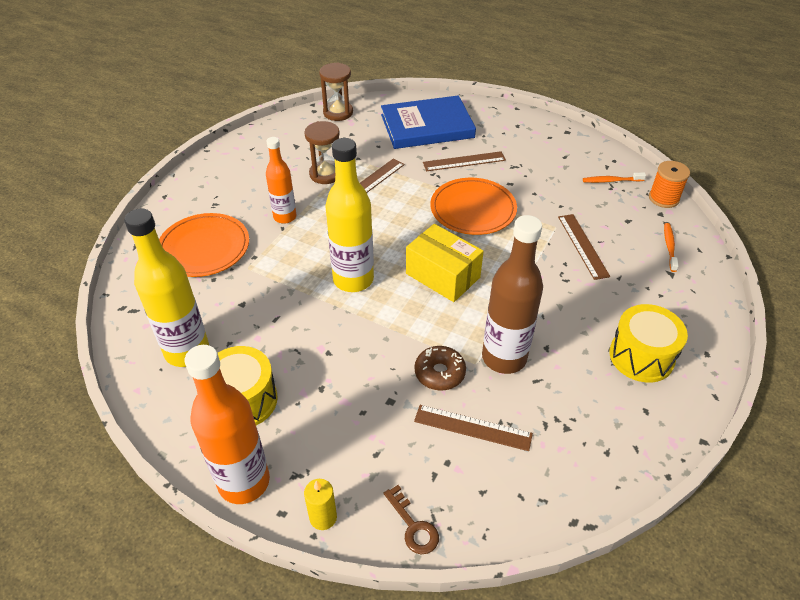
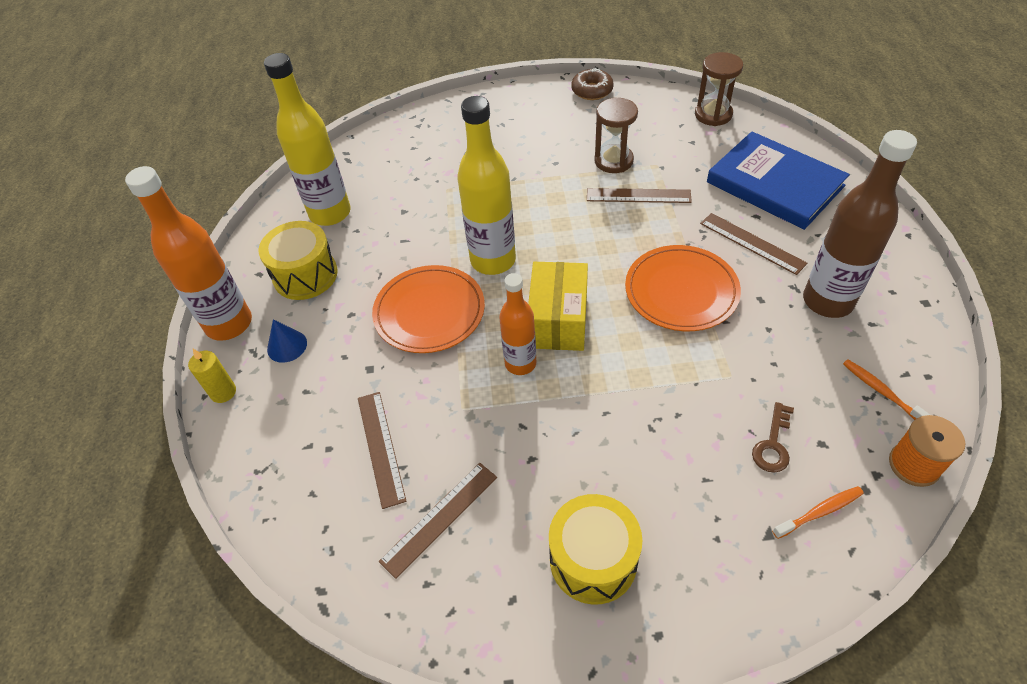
camera: 60 degrees right, 5 degrees up
(204, 248) = (445, 151): orange plate -> orange plate (429, 312)
(285, 217) = (528, 171): orange bottle -> orange bottle (520, 363)
(314, 447) = (287, 346): none -> blue cone
(413, 526) = (247, 459): brown key -> brown key (773, 444)
(439, 373) = (428, 386): brown donut -> brown donut (592, 91)
(504, 358) = (487, 428): brown bottle -> brown bottle (827, 301)
(583, 246) = (725, 418): brown ruler -> brown ruler (440, 518)

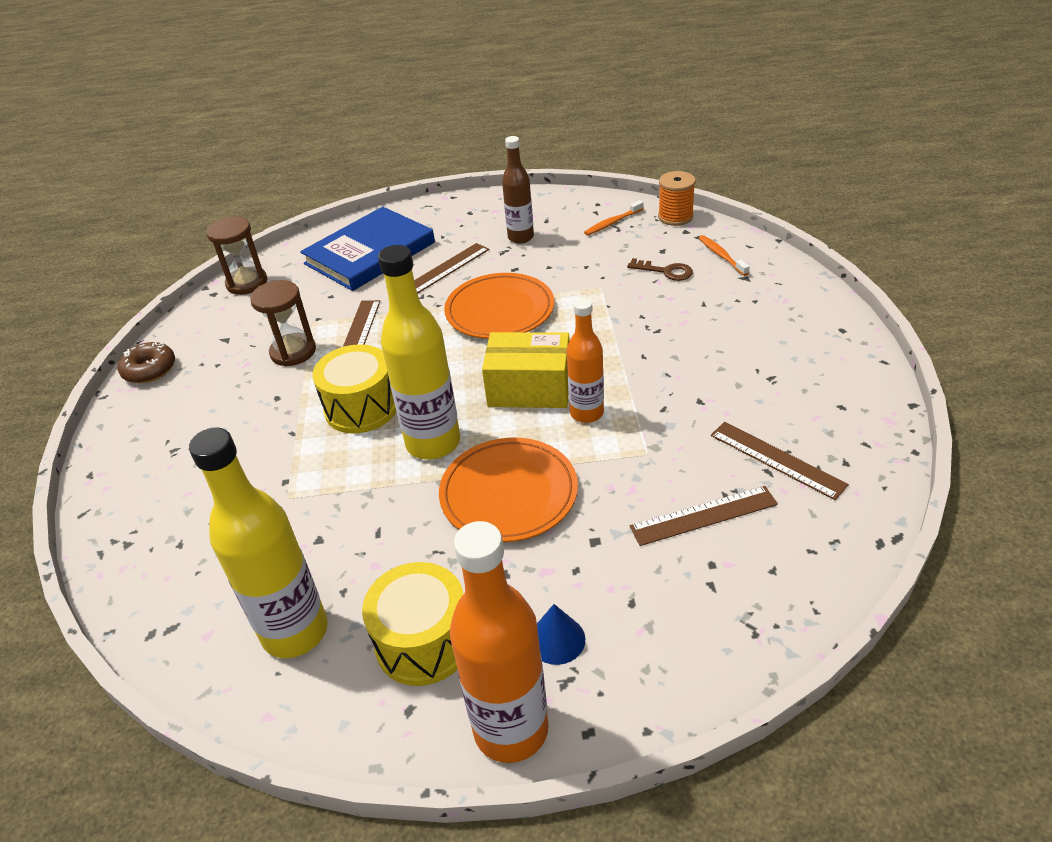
camera: 90 degrees left, 10 degrees down
(223, 392) = (639, 705): yellow candle -> none
(593, 560) = (791, 362): yellow drum -> yellow drum (361, 407)
(827, 301) = (520, 237): brown bottle -> brown bottle, size x0.62

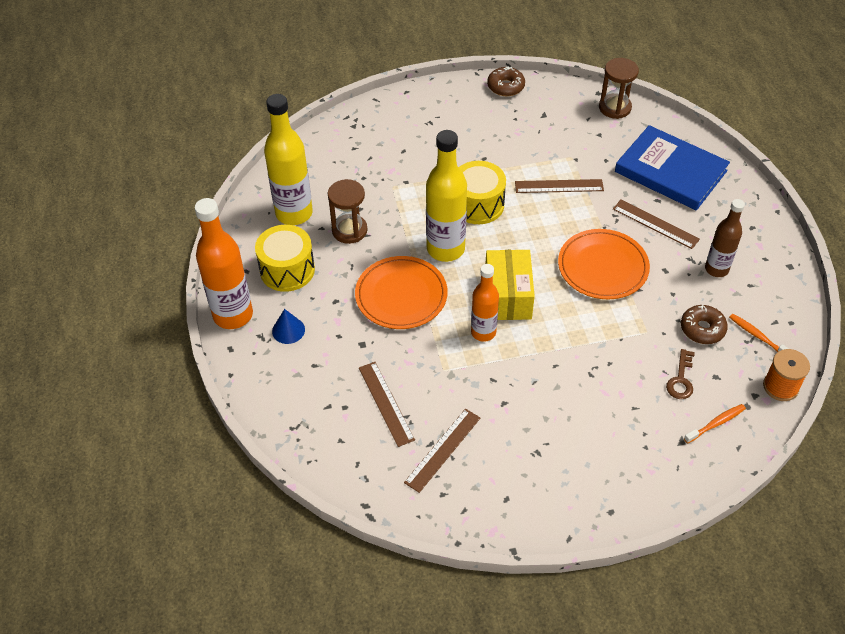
camera: 80 degrees right, 10 degrees up
(293, 352) = (534, 155): brown hourglass -> brown hourglass (349, 230)
(600, 253) = (702, 329): none -> brown donut

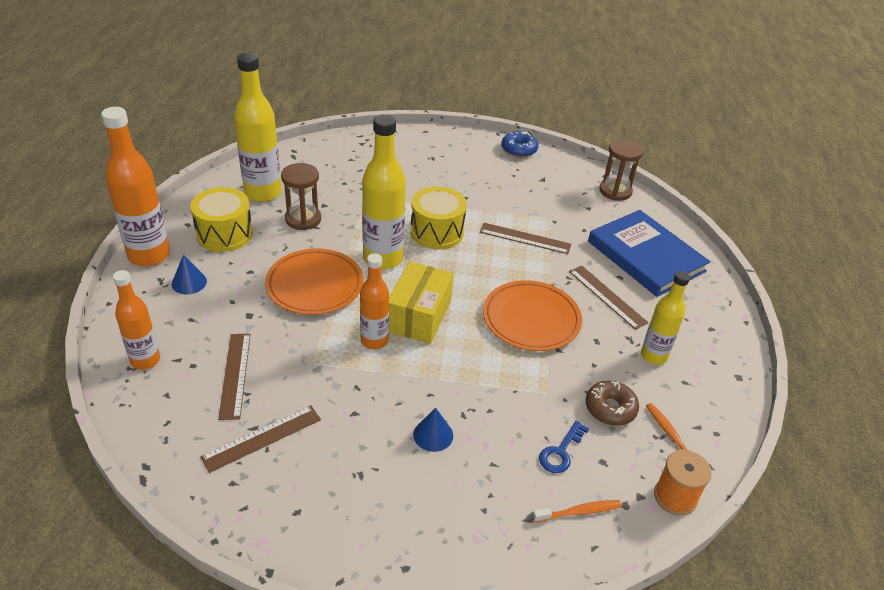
camera: 15 degrees right, 10 degrees down
(301, 416) = (145, 360): none -> orange bottle
(505, 86) = (519, 149): brown donut -> blue donut
(576, 399) = (433, 435): none -> blue cone
(681, 379) = (561, 452): brown key -> blue key
(716, 269) = (653, 356): brown bottle -> yellow bottle

